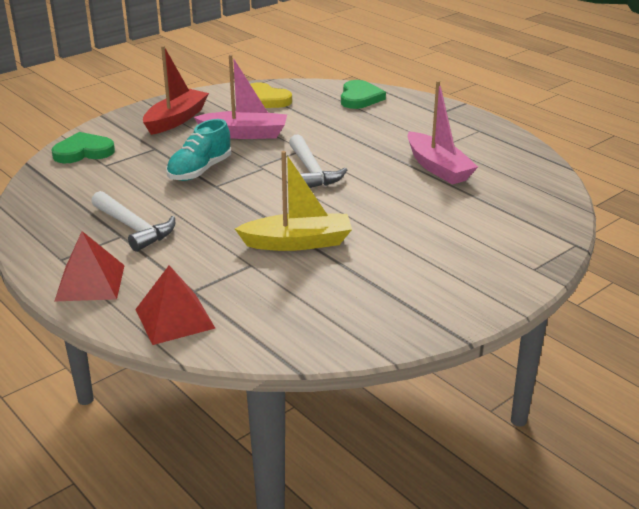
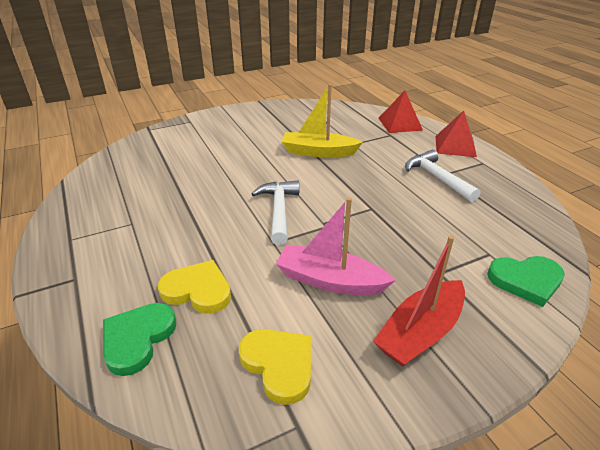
camera: 165 degrees left, 5 degrees up
(200, 171) = (386, 228): turquoise shoe -> none
(342, 118) = (198, 290): none -> yellow heart
(438, 168) = (166, 197): pink boat -> none

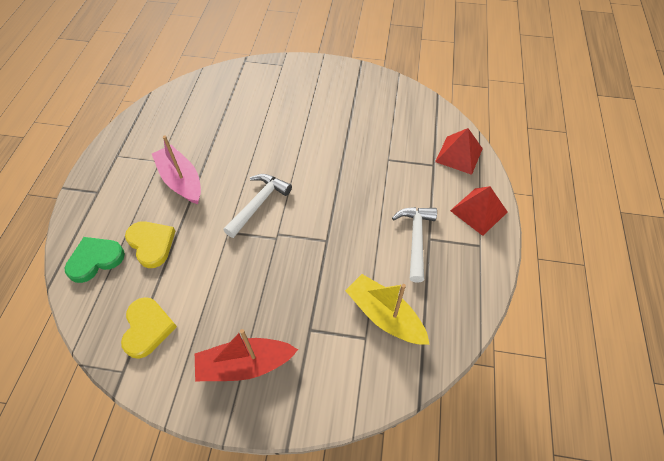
camera: 35 degrees right, 20 degrees up
(318, 152) = (348, 155): yellow boat -> yellow boat (384, 316)
(330, 281) = (232, 288): pink boat -> pink boat (181, 181)
(526, 281) = (363, 378): green heart -> none

